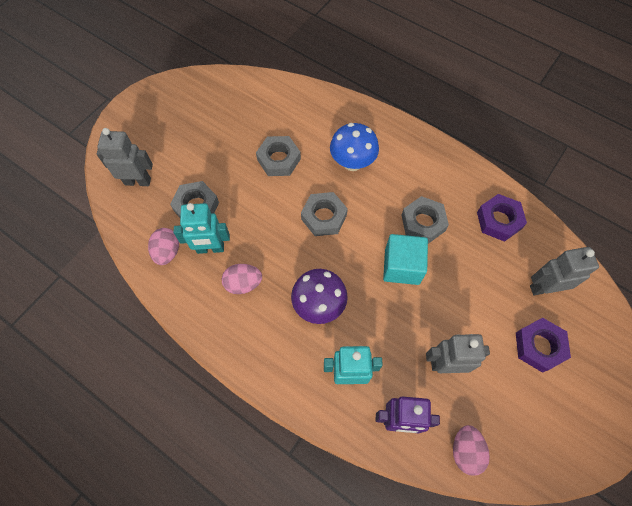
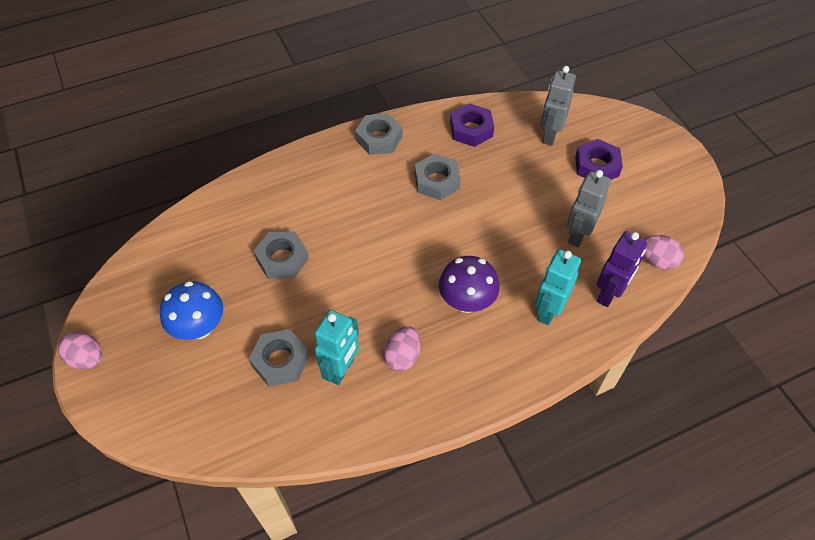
camera: 60 degrees left, 10 degrees down
(138, 181) = (201, 408): grey robot -> none
(167, 252) = (316, 414): pink egg -> pink egg (87, 358)
(324, 217) = (377, 253): grey nut -> grey nut (379, 138)
(352, 162) = (334, 201): blue mushroom -> blue mushroom (200, 328)
(402, 266) = (469, 219): turquoise cube -> none

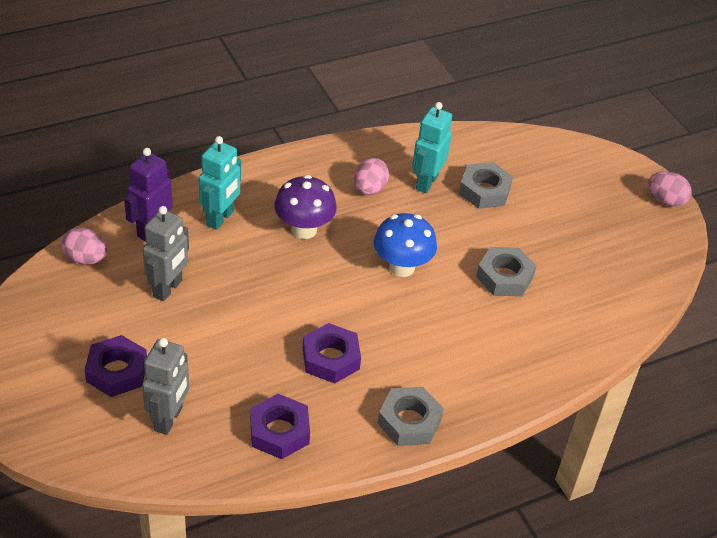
camera: 175 degrees right, 10 degrees down
(200, 328) = (570, 219): blue mushroom -> blue mushroom (402, 267)
(437, 181) = (331, 358): grey nut -> purple nut

